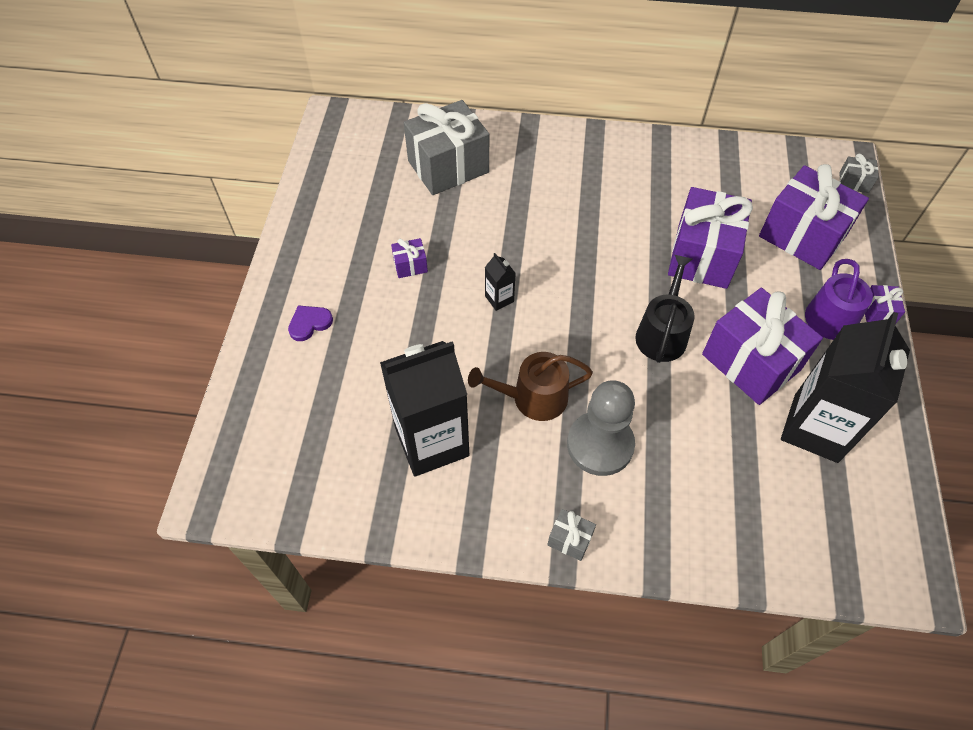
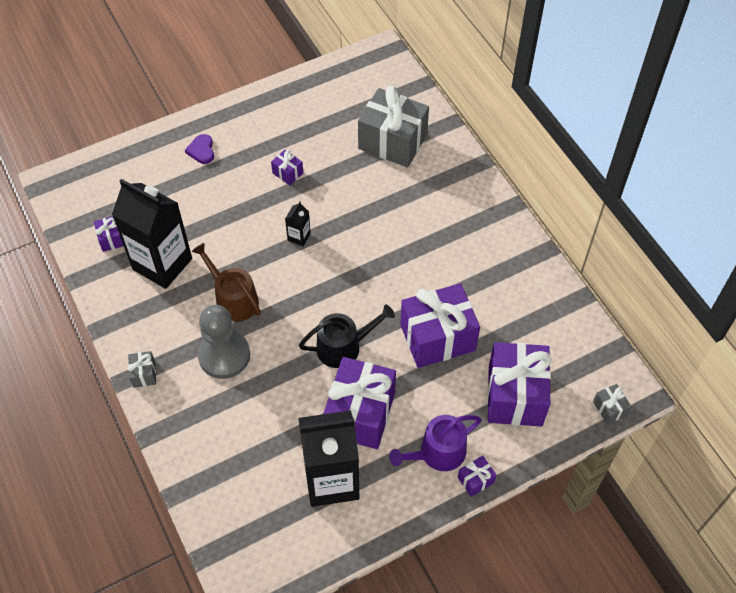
camera: 55 degrees right, 0 degrees up
(309, 323) = (201, 150): purple heart -> purple heart turned 120 degrees counterclockwise
(352, 477) = (110, 239): none -> purple gift

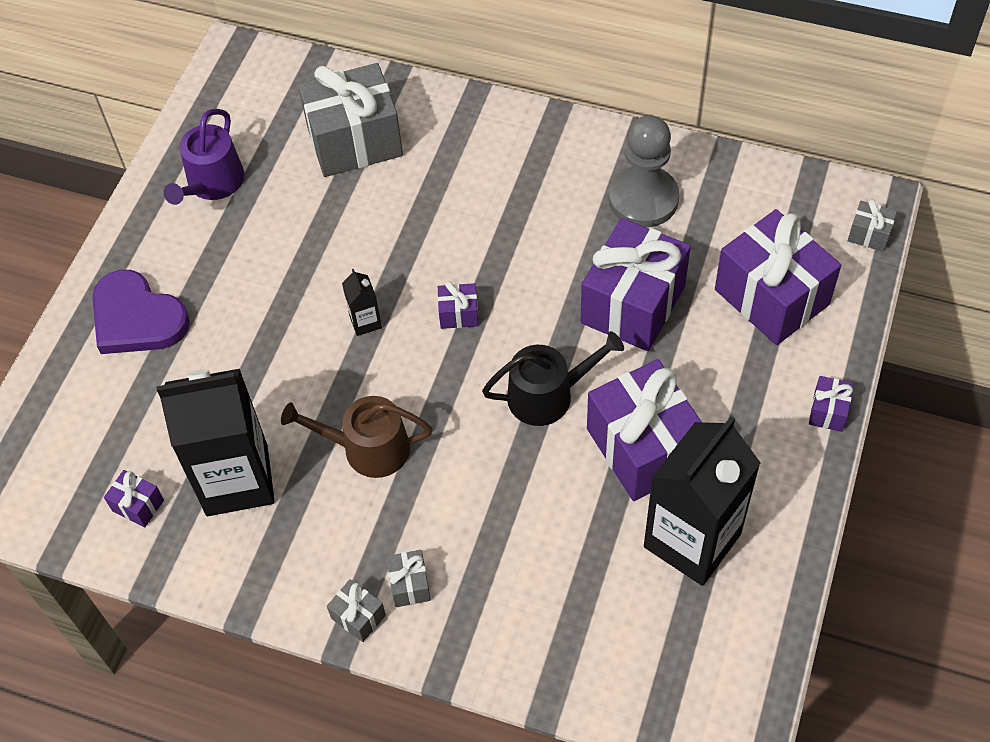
camera: 40 degrees left, 0 degrees up
(181, 380) = (410, 585): none -> grey gift
(201, 150) = (137, 318): purple heart -> purple heart, size x1.96
(224, 355) = (428, 516): grey pawn -> grey pawn (643, 199)
(287, 173) = (272, 264): purple gift -> purple gift (458, 314)
(344, 346) = (548, 395): black watering can -> black watering can turned 45 degrees clockwise
(437, 453) = (763, 418): purple watering can -> purple watering can (212, 183)

